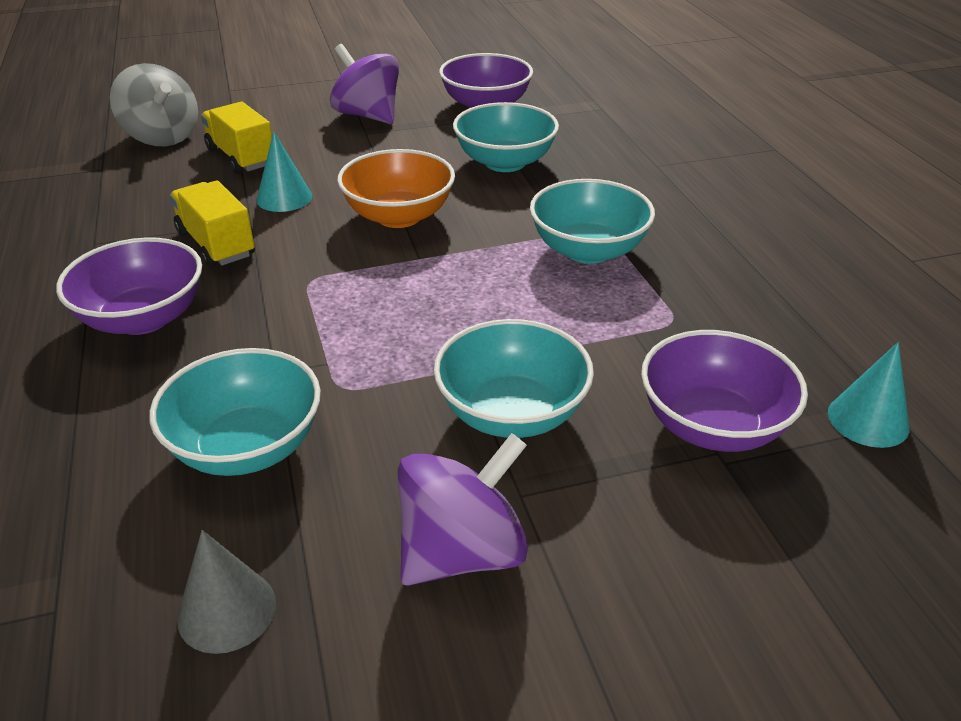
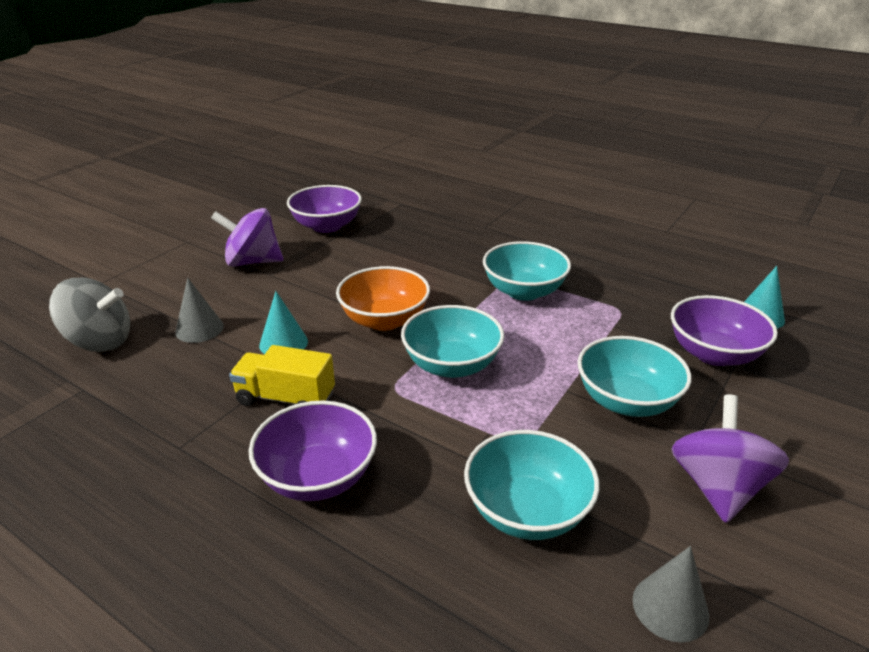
camera: 40 degrees left, 5 degrees down
(241, 157) = (199, 329): yellow truck -> grey cone
(505, 162) = (396, 258): turquoise bowl -> turquoise bowl (451, 365)

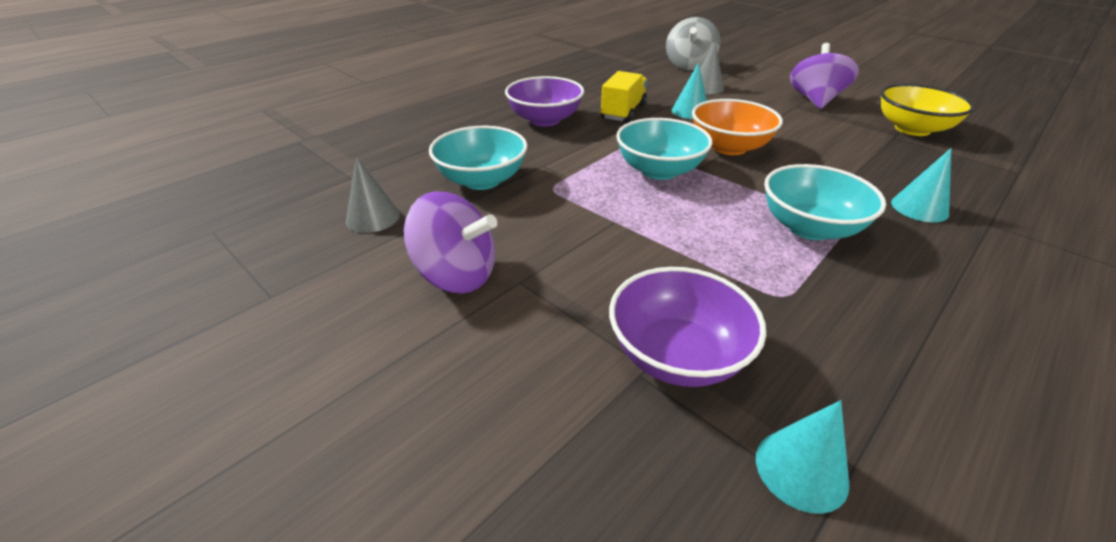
camera: 100 degrees right, 5 degrees up
(327, 226) = (912, 129): purple bowl -> yellow bowl
(472, 246) = (919, 208): none -> turquoise cone
(626, 401) = (591, 253): turquoise bowl -> none

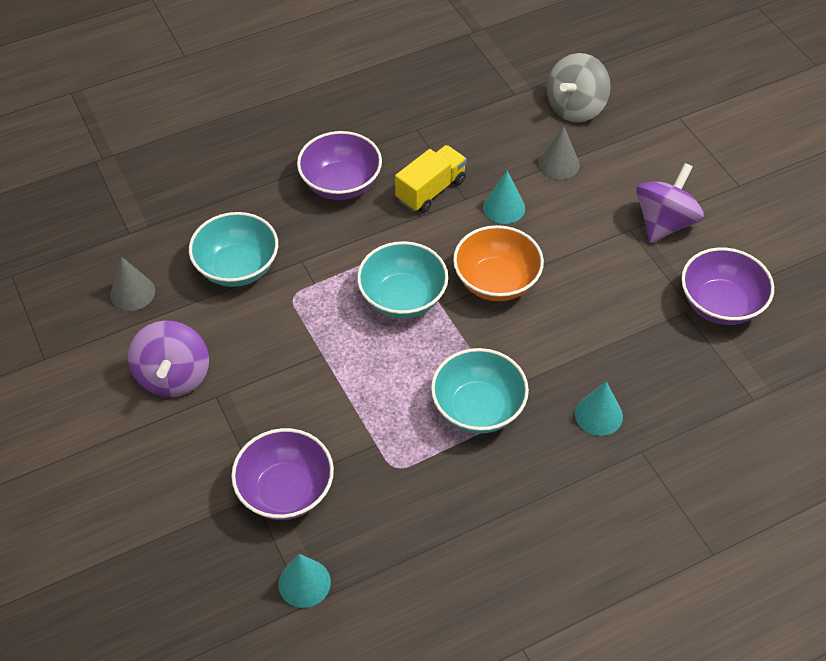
camera: 20 degrees right, 15 degrees up
(456, 275) = (174, 376): purple spinning top -> purple spinning top turned 45 degrees clockwise
(912, 129) = (720, 304): yellow bowl -> purple bowl

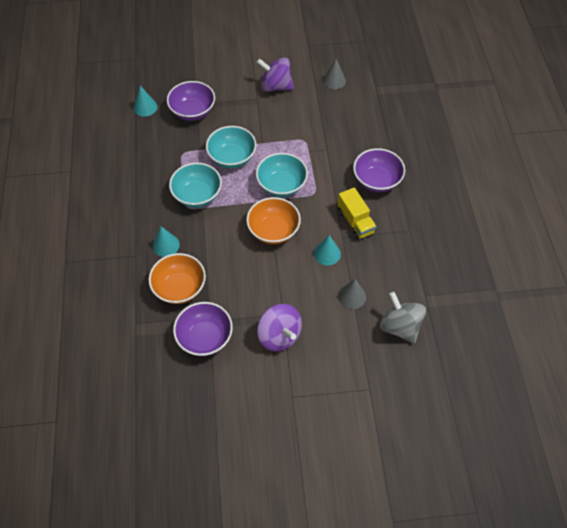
camera: 110 degrees right, 5 degrees up
(237, 267) = (333, 123): turquoise bowl -> turquoise bowl (232, 157)
(662, 365) = (179, 288): none -> orange bowl

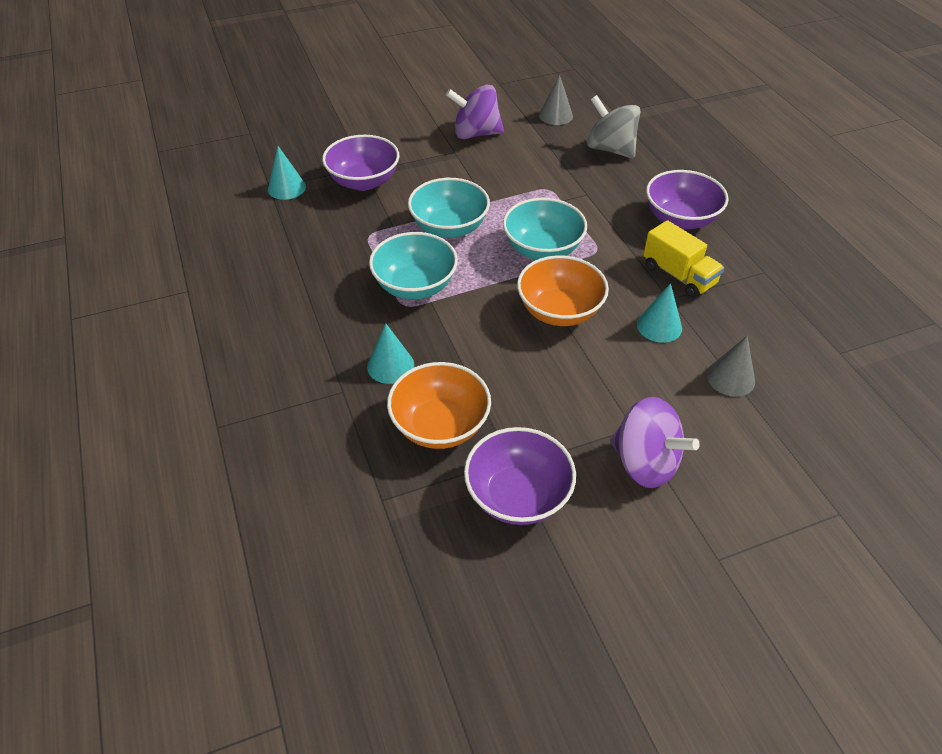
camera: 15 degrees left, 10 degrees down
(400, 326) = (830, 405): grey spinning top -> grey spinning top (610, 149)

